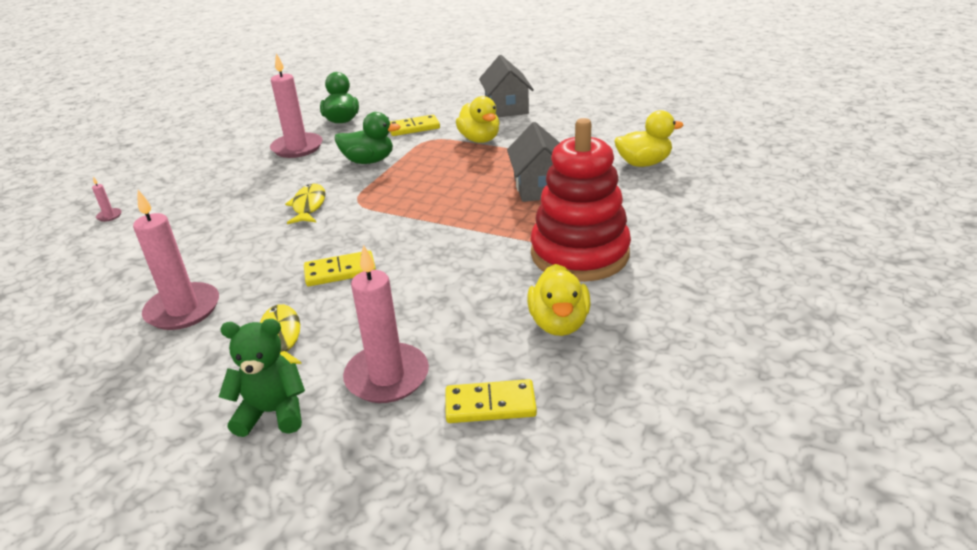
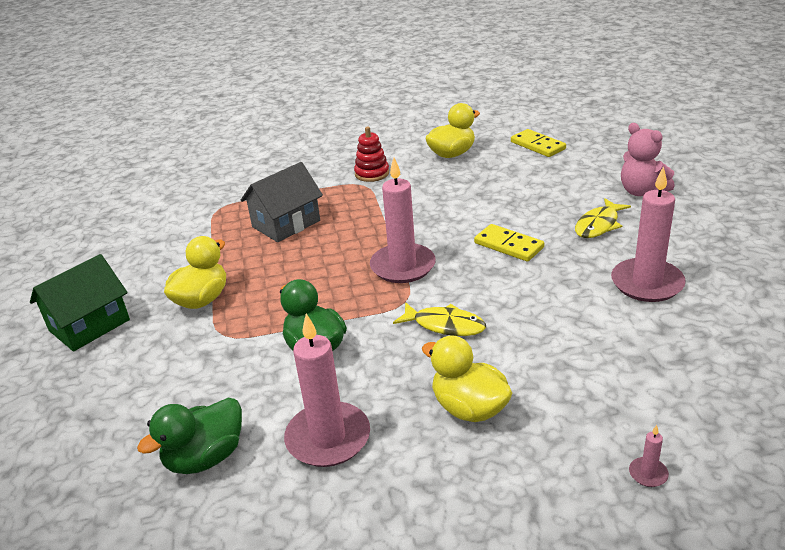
camera: 125 degrees left, 0 degrees up
(272, 412) = (642, 191): green teddy bear -> pink teddy bear
(309, 206) = (445, 325): yellow fish -> yellow fish turned 120 degrees counterclockwise
(387, 376) = (566, 176): pink candle -> pink candle (403, 266)
(413, 128) = (195, 367): yellow domino -> none
(506, 107) = (89, 325): grey house -> green house
(579, 254) = (372, 173): red stacking toy -> red stacking toy, size x0.45
(643, 163) = (202, 198): yellow duck -> yellow duck (469, 408)

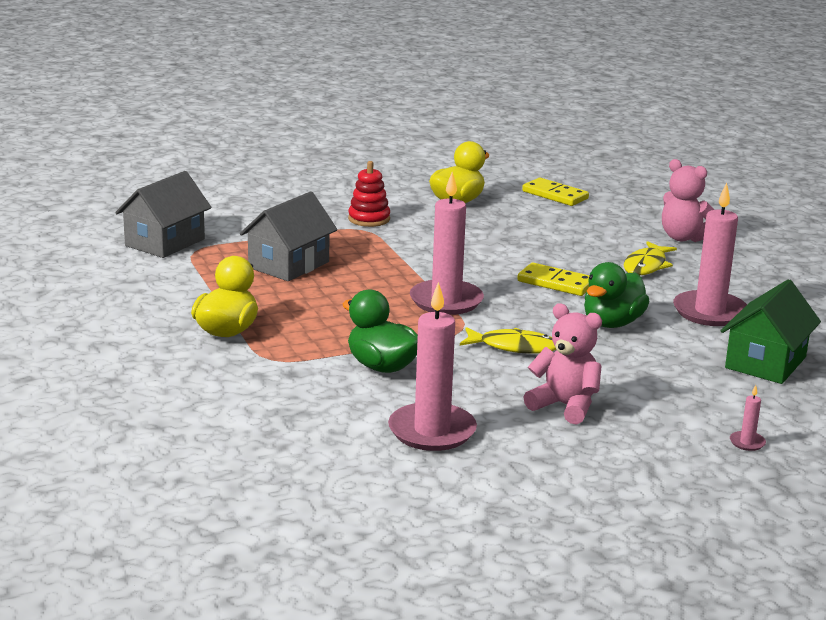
camera: 15 degrees left, 10 degrees down
(89, 325) = (103, 354): green house -> green house (765, 362)
(200, 200) = (165, 242): none -> grey house
(205, 457) = (310, 449): green duck -> green duck (612, 323)
(469, 408) = (565, 406): yellow duck -> pink teddy bear

